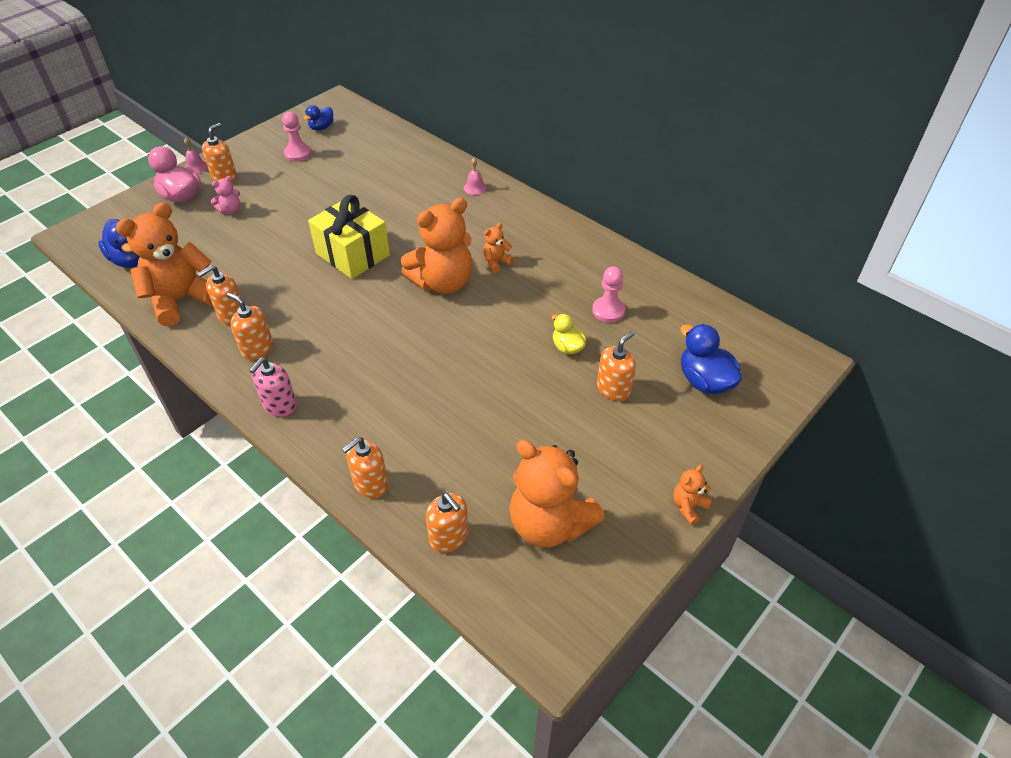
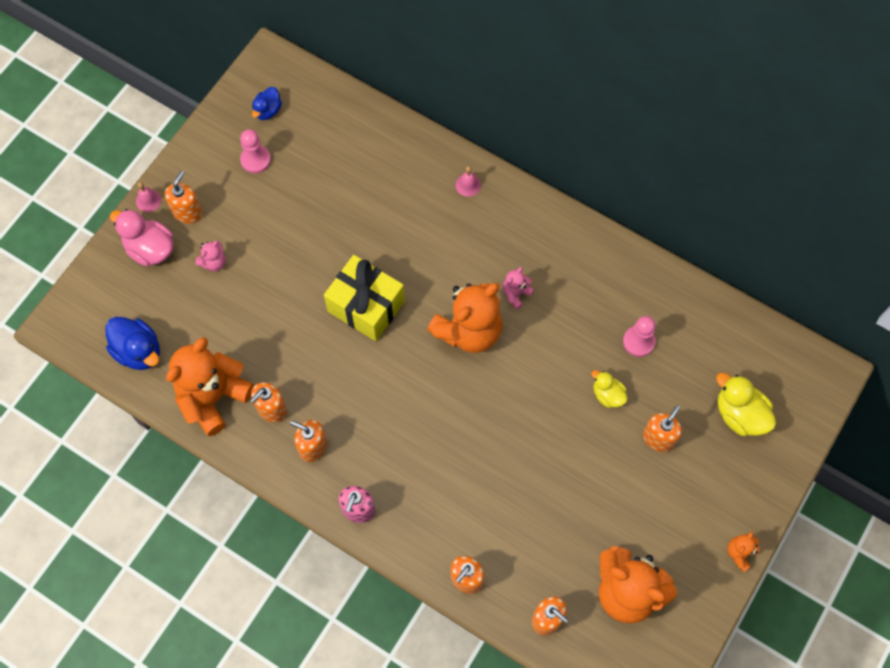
camera: 10 degrees left, 20 degrees up
(496, 262) = (516, 294): orange teddy bear -> pink teddy bear
(704, 381) = (739, 414): blue duck -> yellow duck

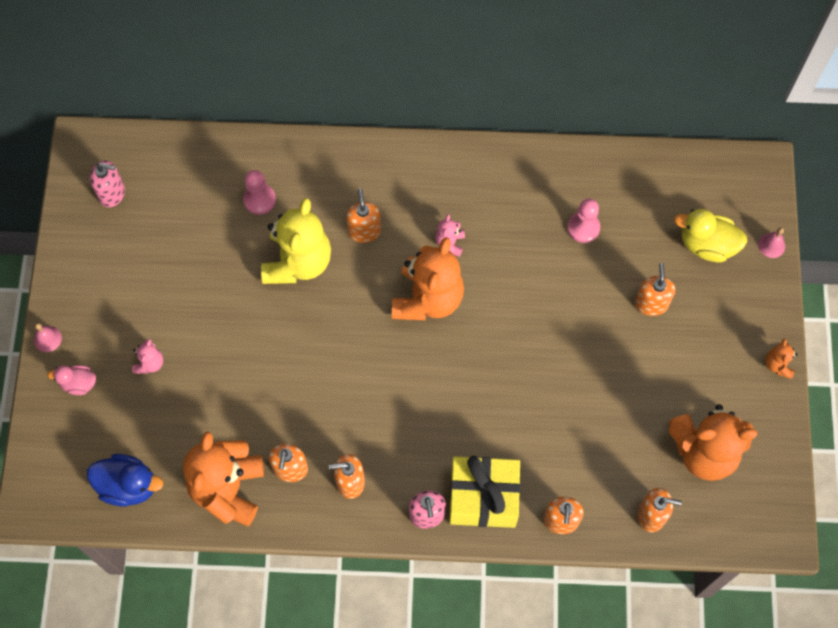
camera: 30 degrees left, 0 degrees up
(150, 249) = (78, 383): pink duck -> pink duck, size x0.61
(187, 212) = (94, 329): orange soap dispenser -> orange soap dispenser (364, 231)
(255, 160) = (129, 246): pink pawn -> pink pawn (259, 200)
(268, 110) = (112, 193): blue duck -> pink soap dispenser
(366, 306) = (320, 327): yellow gift -> yellow gift (483, 498)
(381, 243) = (298, 262): none -> yellow teddy bear
(468, 185) = (345, 166): pink bell -> pink bell (771, 245)
(607, 395) = (585, 289): yellow duck -> none

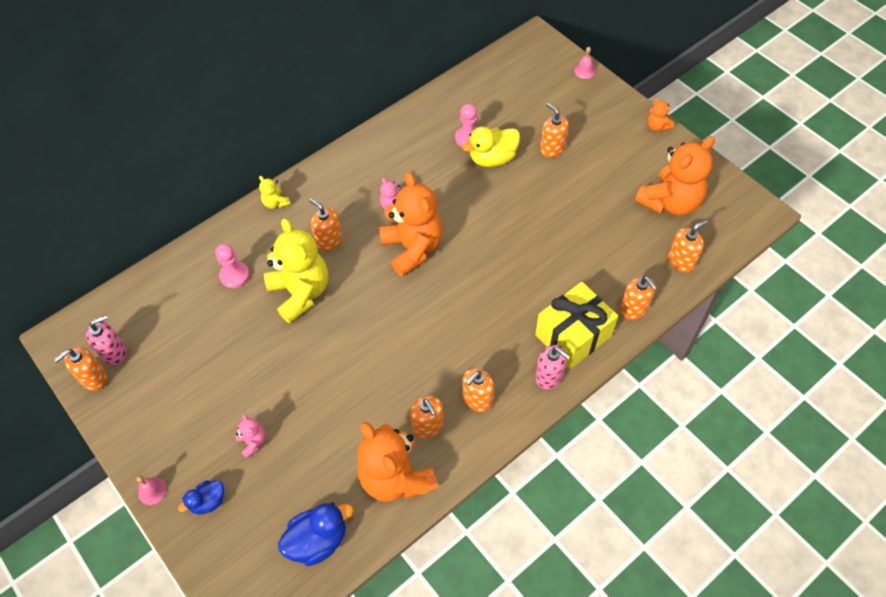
camera: 40 degrees left, 10 degrees down
(78, 383) = (208, 502): pink duck -> blue duck
(80, 204) = (94, 378): none -> orange soap dispenser
(353, 155) = (276, 203): none -> yellow teddy bear
(707, 245) = (549, 96): yellow duck -> yellow duck (492, 158)

